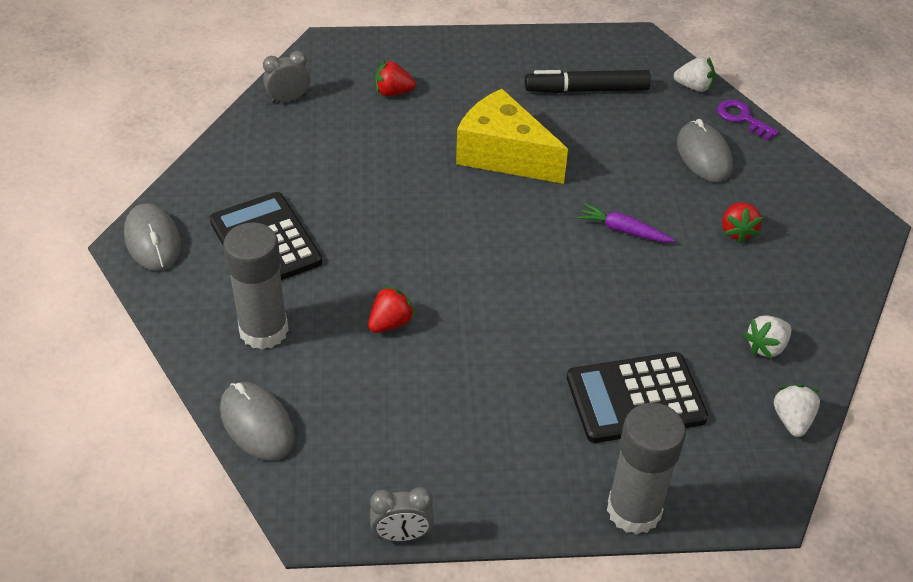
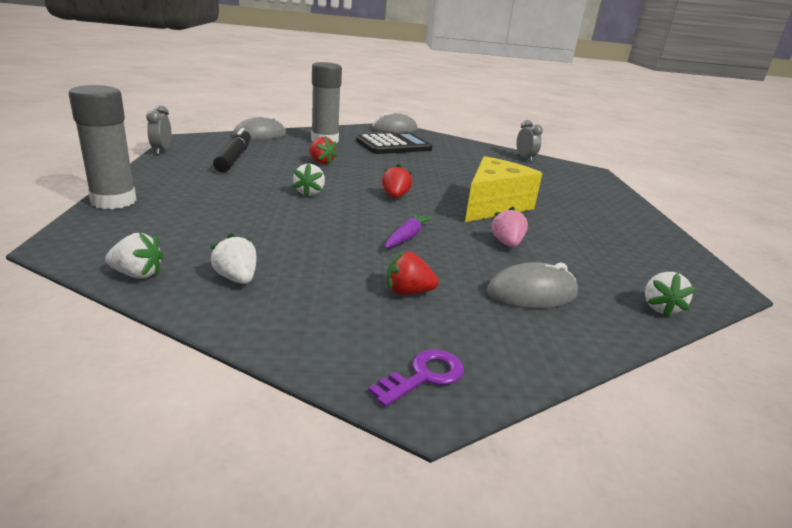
camera: 90 degrees right, 20 degrees down
(393, 92) = (550, 182): red strawberry -> red strawberry (395, 196)
(525, 321) = (309, 192): none -> white strawberry
(586, 90) = (606, 247): black marker -> black marker (234, 158)
(607, 157) = (507, 243): none -> pink strawberry
(635, 398) = (214, 215): black calculator -> none
(742, 118) = (619, 332): purple key -> purple key (424, 376)

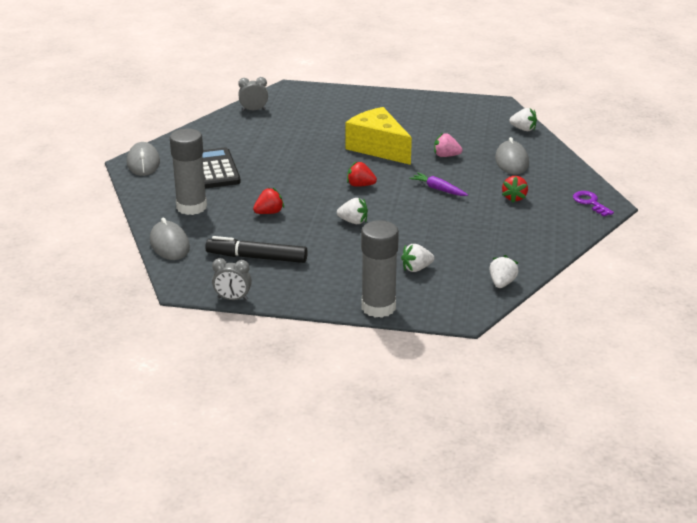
camera: 75 degrees left, 5 degrees up
(237, 278) = (503, 250): white strawberry -> white strawberry (416, 268)

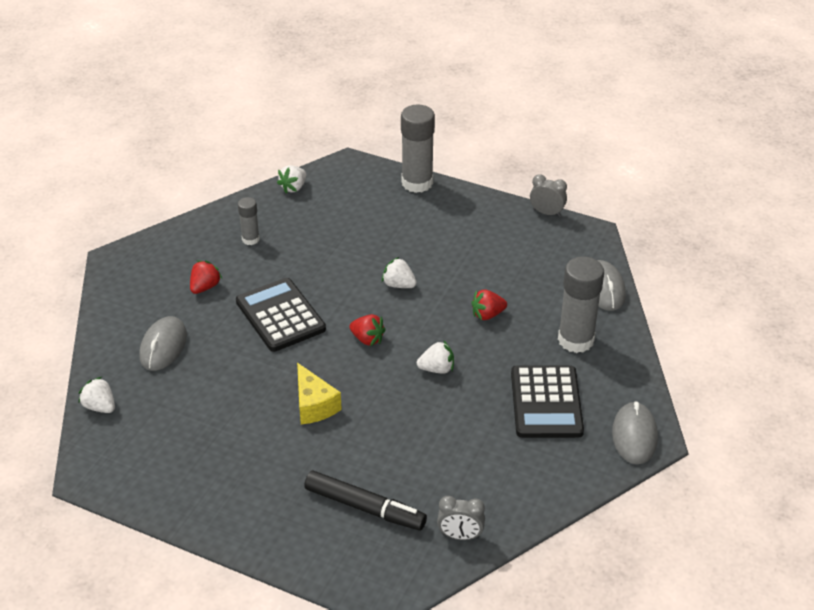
camera: 165 degrees left, 10 degrees up
(257, 257) = (514, 255): black marker -> black marker (365, 507)
(378, 148) = (314, 405): yellow cheese -> yellow cheese, size x0.62
(416, 268) = (362, 216): white strawberry -> white strawberry (437, 369)
(438, 189) = (280, 315): purple carrot -> black calculator
(446, 156) = (236, 372): pink strawberry -> none
(506, 235) = (250, 239): none -> grey glue stick
(590, 203) = (130, 265): purple key -> none

